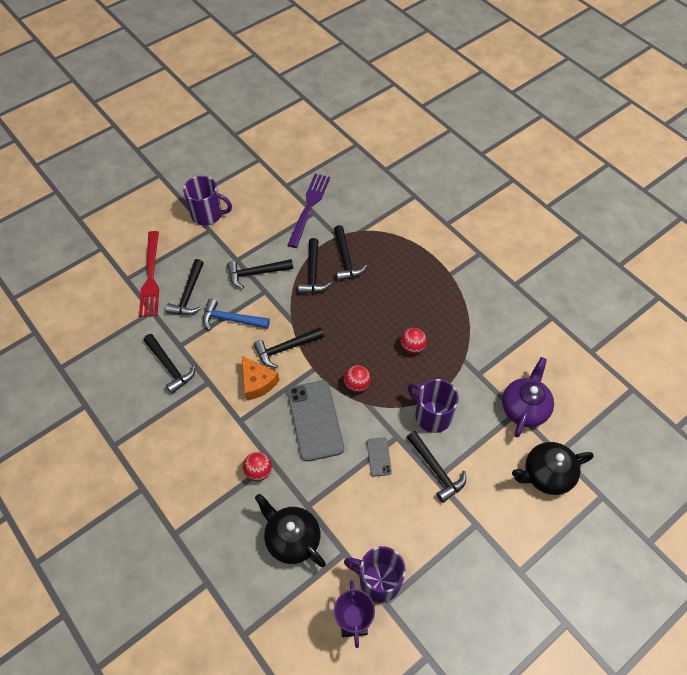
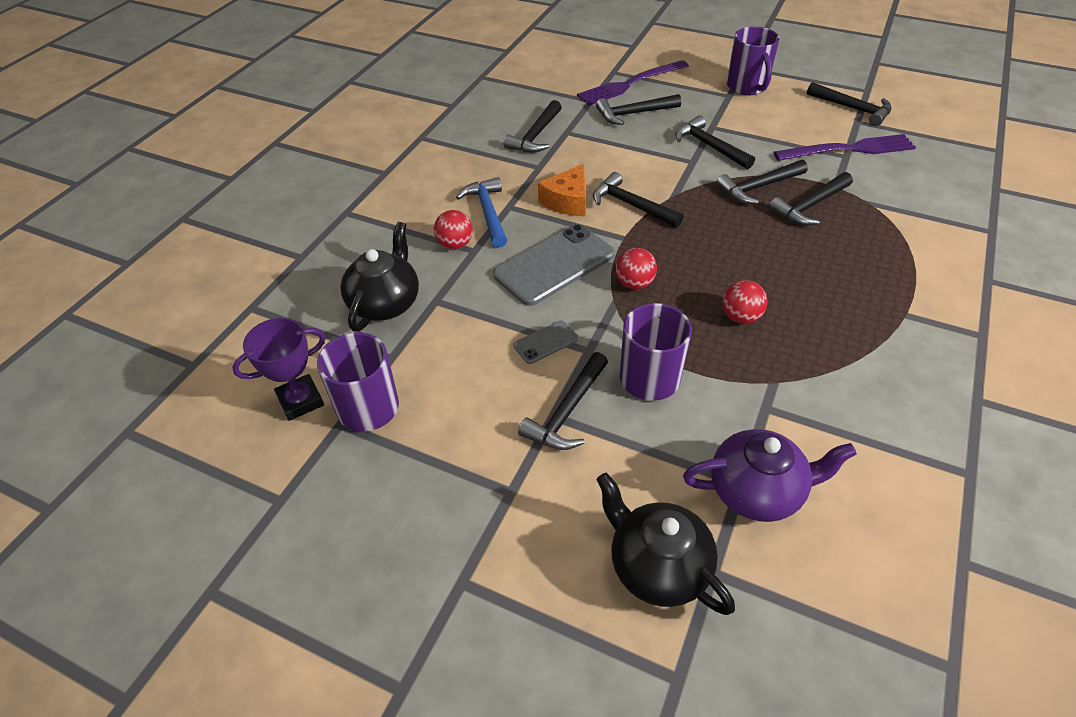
camera: 65 degrees right, 10 degrees down
(151, 277) = (630, 84): red fork -> purple fork
(231, 319) = (631, 152): blue hammer -> blue hammer (487, 212)
(272, 178) = (853, 109): none -> black hammer

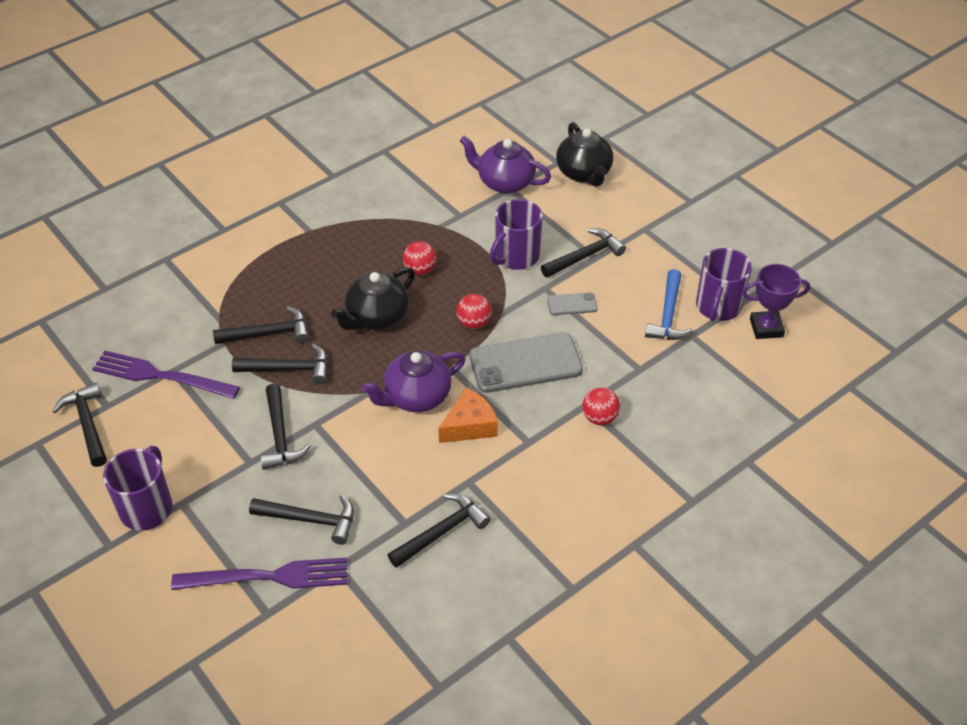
camera: 155 degrees left, 0 degrees up
(385, 303) = (682, 382): black teapot -> black teapot (377, 317)
(487, 212) = (552, 443): blue hammer -> blue hammer (668, 315)
(631, 205) = (416, 396): black hammer -> purple teapot

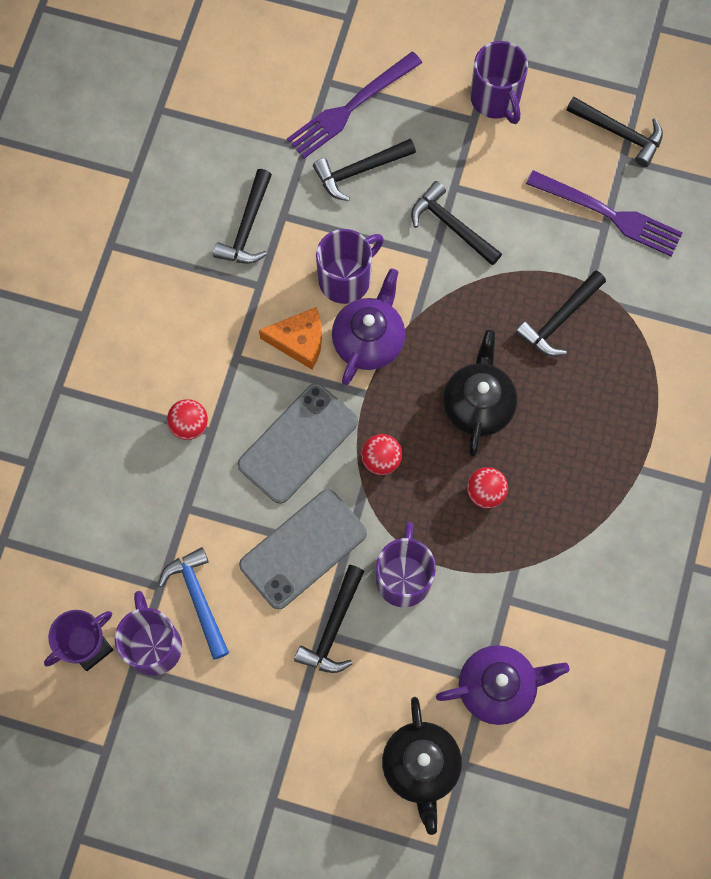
camera: 145 degrees right, 25 degrees up
(160, 376) = (609, 214): purple fork -> purple fork turned 45 degrees clockwise
(289, 369) = (505, 294): black hammer -> none
(395, 447) = (346, 279): none -> purple mug
(469, 425) = (299, 341): orange cheese -> orange cheese turned 105 degrees counterclockwise
(572, 304) = (303, 549): grey phone -> grey phone, size x2.13
(584, 173) = (421, 766): black teapot -> black teapot turned 135 degrees counterclockwise

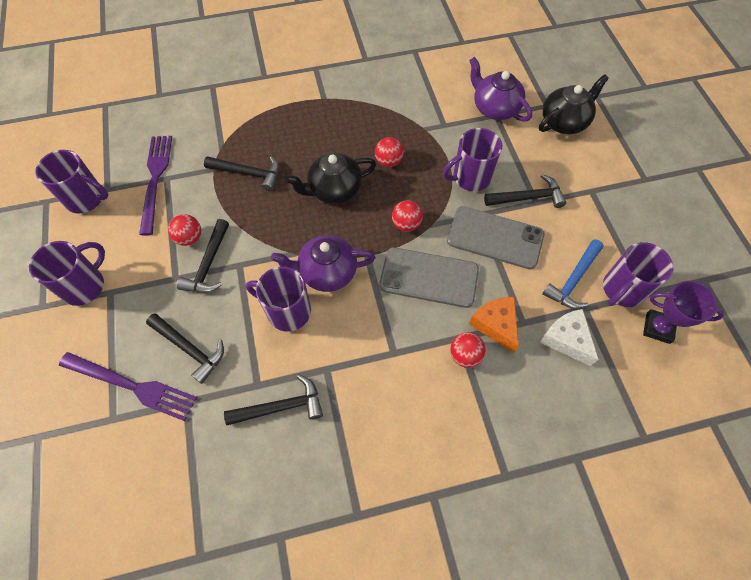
camera: 120 degrees left, 10 degrees down
(140, 540) = (566, 339): none -> white cheese
(299, 341) = (354, 316): orange cheese -> orange cheese (495, 325)
(499, 220) = (189, 238): none -> red ball
(620, 133) = (86, 198): black hammer -> purple mug

